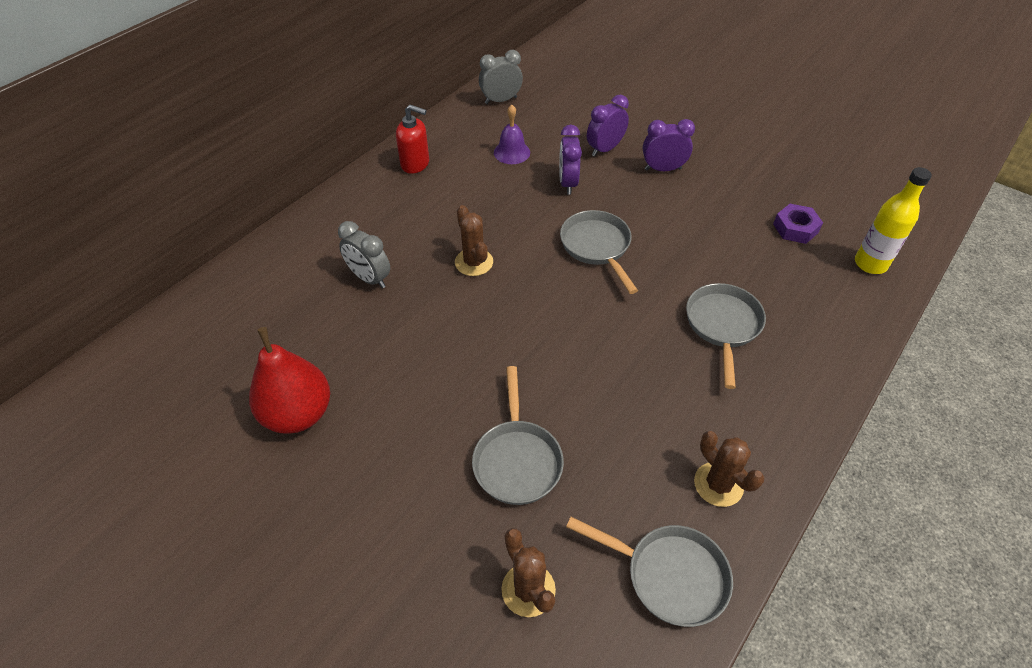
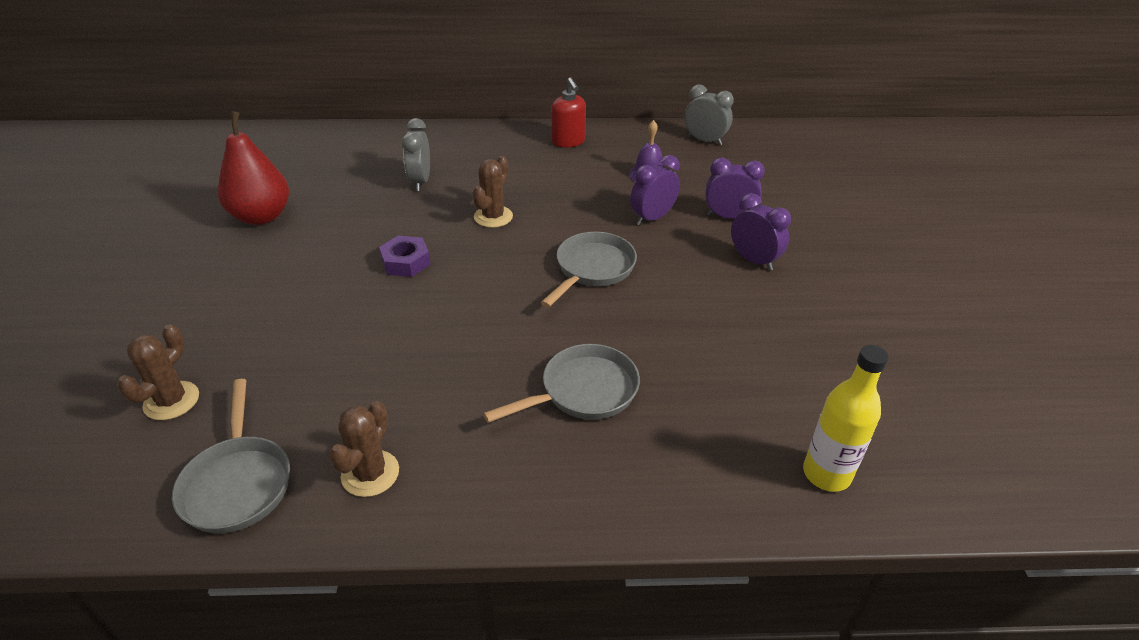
camera: 50 degrees right, 10 degrees down
(517, 460) = (300, 335): grey pan -> none
(795, 228) = (799, 387): purple nut -> purple nut (406, 262)

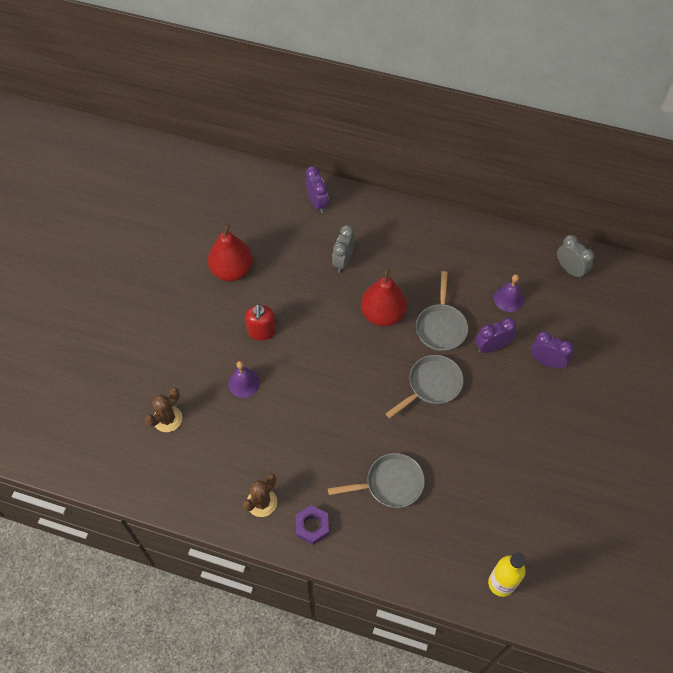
camera: 20 degrees right, 20 degrees up
(238, 483) = (196, 486): grey pan -> grey pan (441, 327)
(303, 327) = (244, 383): none -> purple bell
(406, 262) = (315, 343): purple nut -> purple nut (312, 526)
(493, 217) = (383, 314): brown cactus -> red pear
(568, 141) = (463, 242): red soap dispenser -> red soap dispenser (261, 331)
(753, 260) = (543, 409): purple clock -> purple clock (317, 203)

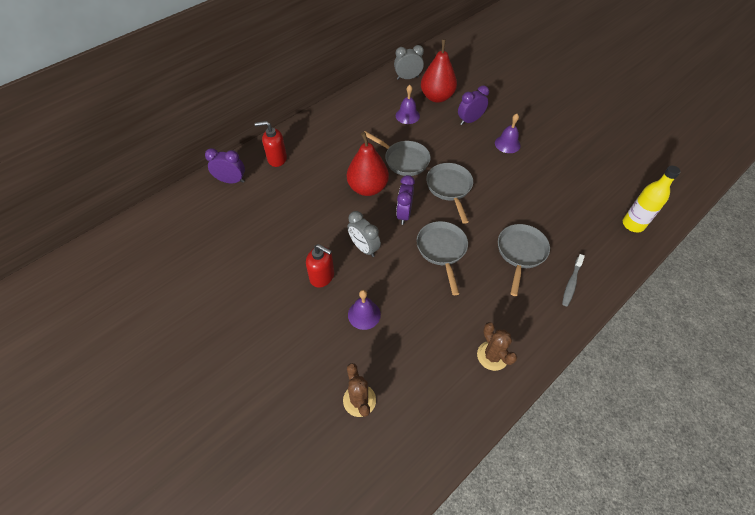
camera: 60 degrees left, 5 degrees down
(232, 270) = (242, 270): red pear -> red pear (437, 97)
(312, 526) = (534, 326): purple nut -> none
(343, 261) = (300, 190): grey clock -> grey clock (364, 248)
(349, 413) = (442, 250): none -> grey pan
(367, 221) = (277, 159): none -> red soap dispenser
(382, 544) = (571, 283): none -> grey toothbrush
(492, 347) = (440, 141): purple clock -> purple clock (404, 214)
(536, 414) = (507, 144): none -> purple bell

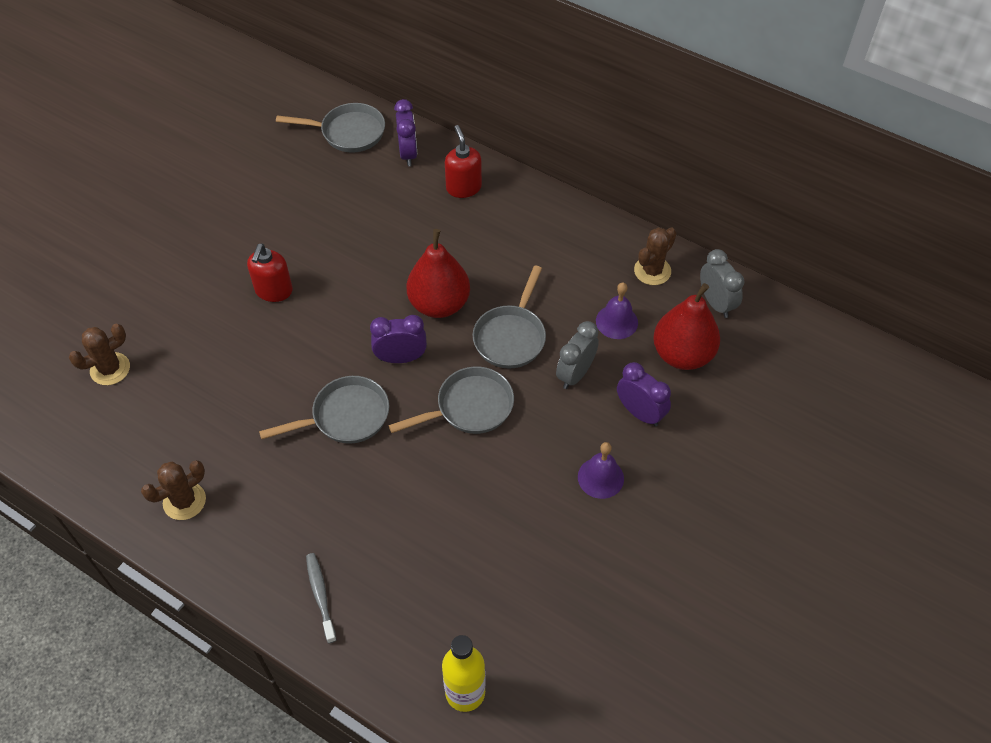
camera: 75 degrees right, 0 degrees up
(364, 248) = (329, 324): grey clock -> grey clock (575, 374)
(364, 314) = (224, 348): purple bell -> none
(377, 95) = (652, 271): none -> brown cactus
(520, 253) = (363, 520): grey pan -> grey pan (348, 132)
(571, 283) = (320, 595): grey toothbrush -> grey toothbrush turned 60 degrees clockwise

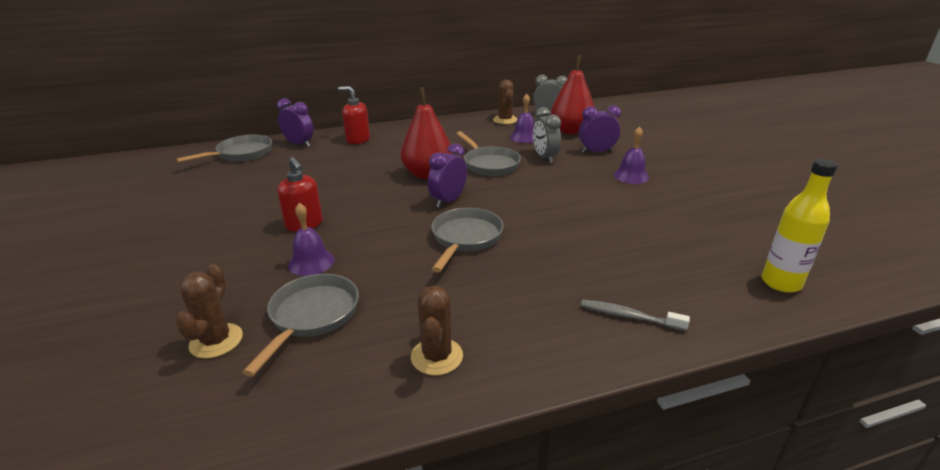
camera: 50 degrees left, 25 degrees down
(228, 342) = (311, 262): none -> purple bell
(470, 407) = (524, 193): grey pan -> grey pan (312, 316)

